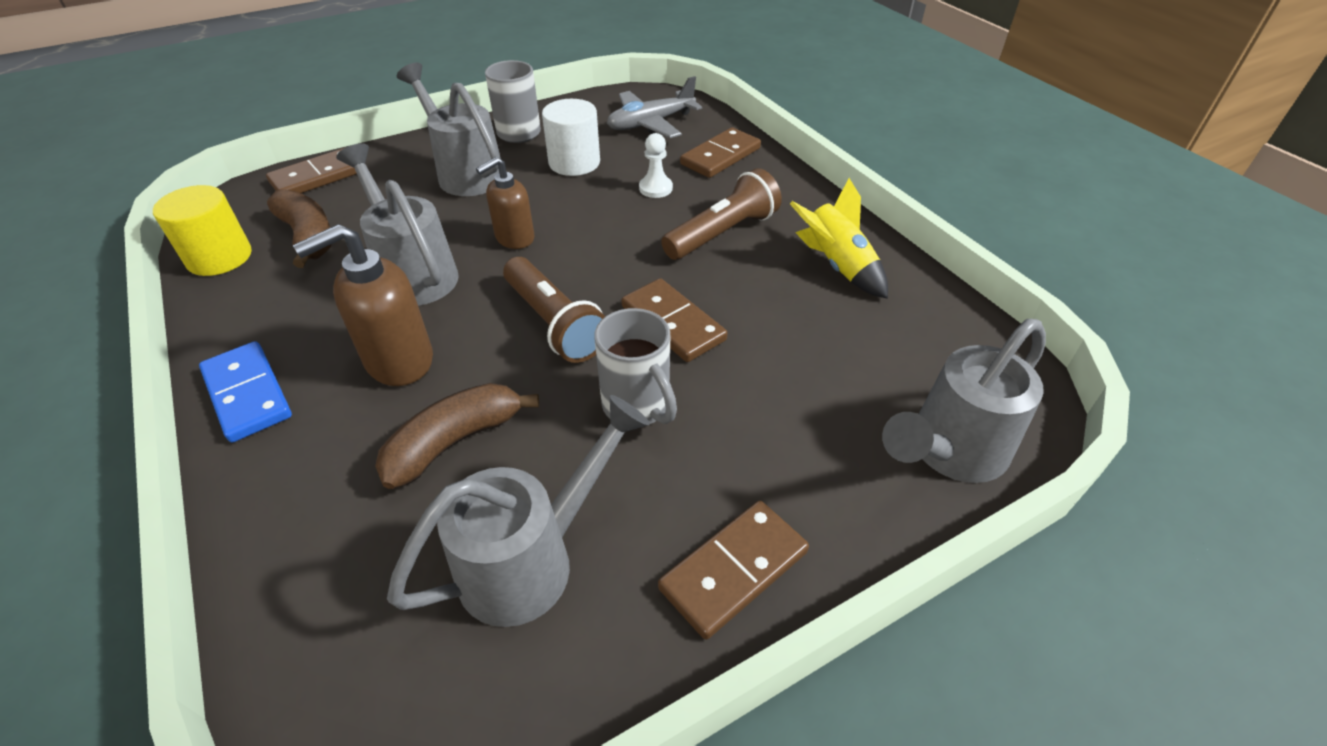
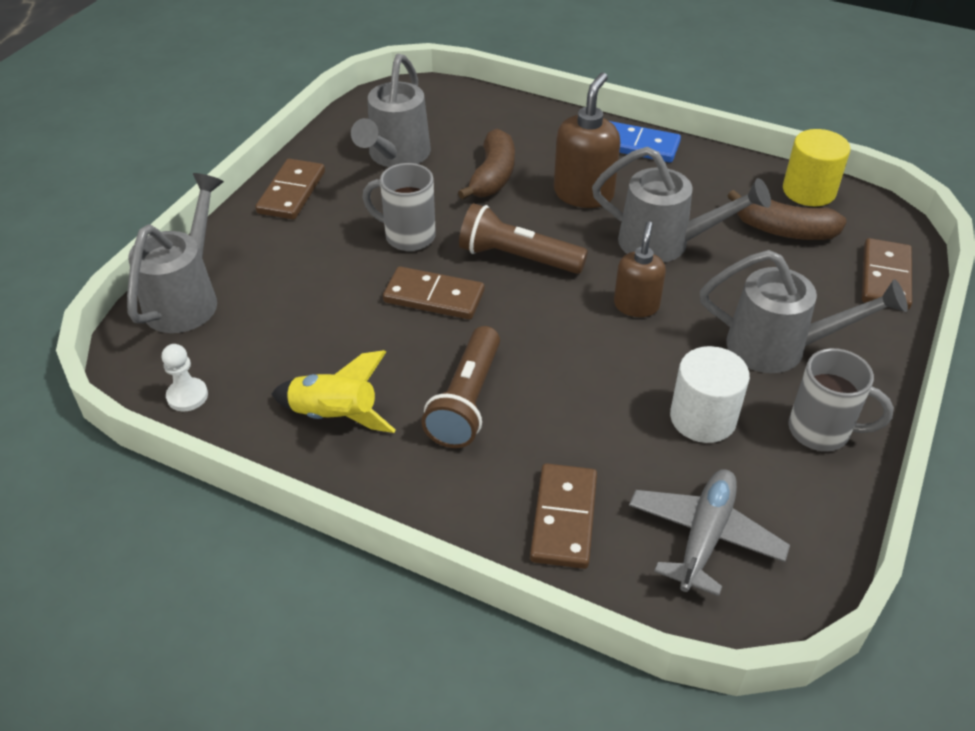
camera: 145 degrees right, 0 degrees up
(655, 188) = (583, 426): white pawn -> white pawn (187, 396)

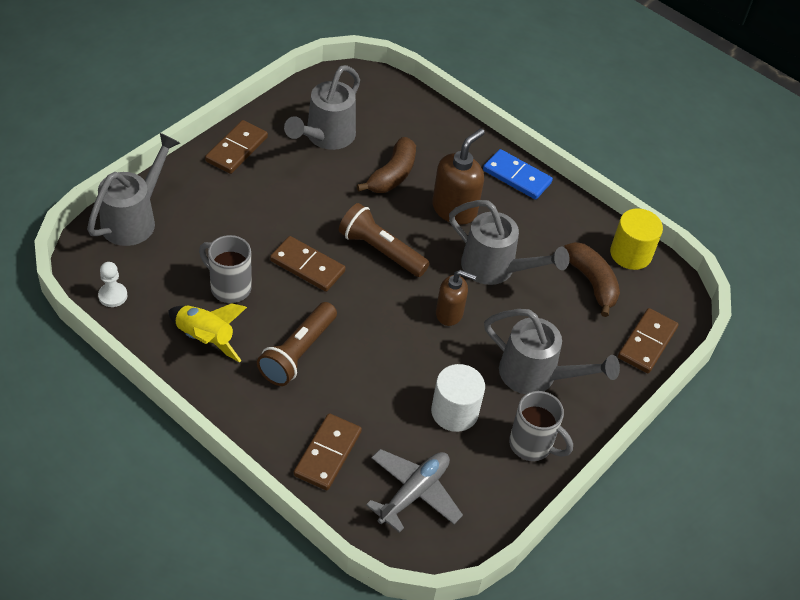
camera: 10 degrees right, 5 degrees up
(408, 236) = (308, 211): grey mug -> grey mug (229, 287)
(636, 305) = (449, 313): brown soap dispenser -> brown soap dispenser turned 75 degrees clockwise
(783, 230) = (592, 282): brown banana -> brown banana turned 150 degrees counterclockwise

